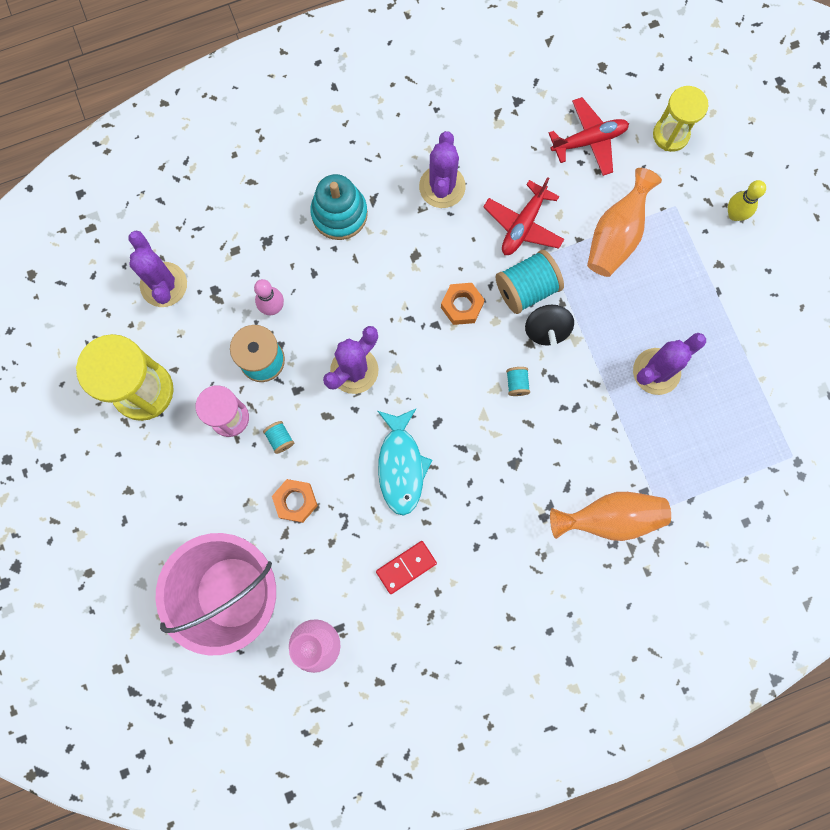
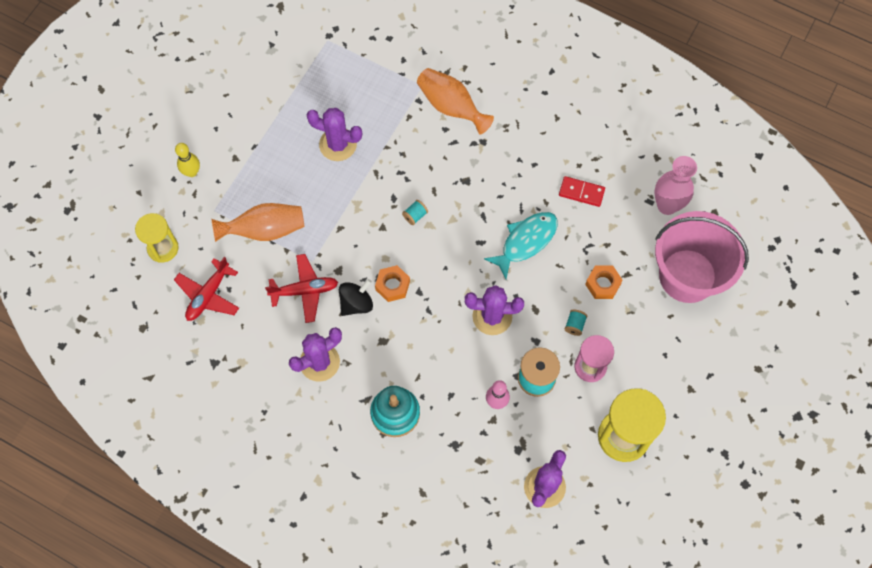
camera: 130 degrees left, 10 degrees down
(526, 288) = (347, 256): turquoise spool -> none
(546, 330) = (365, 224): black spinning top -> black spinning top (356, 303)
(589, 141) = (208, 295): red plane -> red plane turned 90 degrees counterclockwise

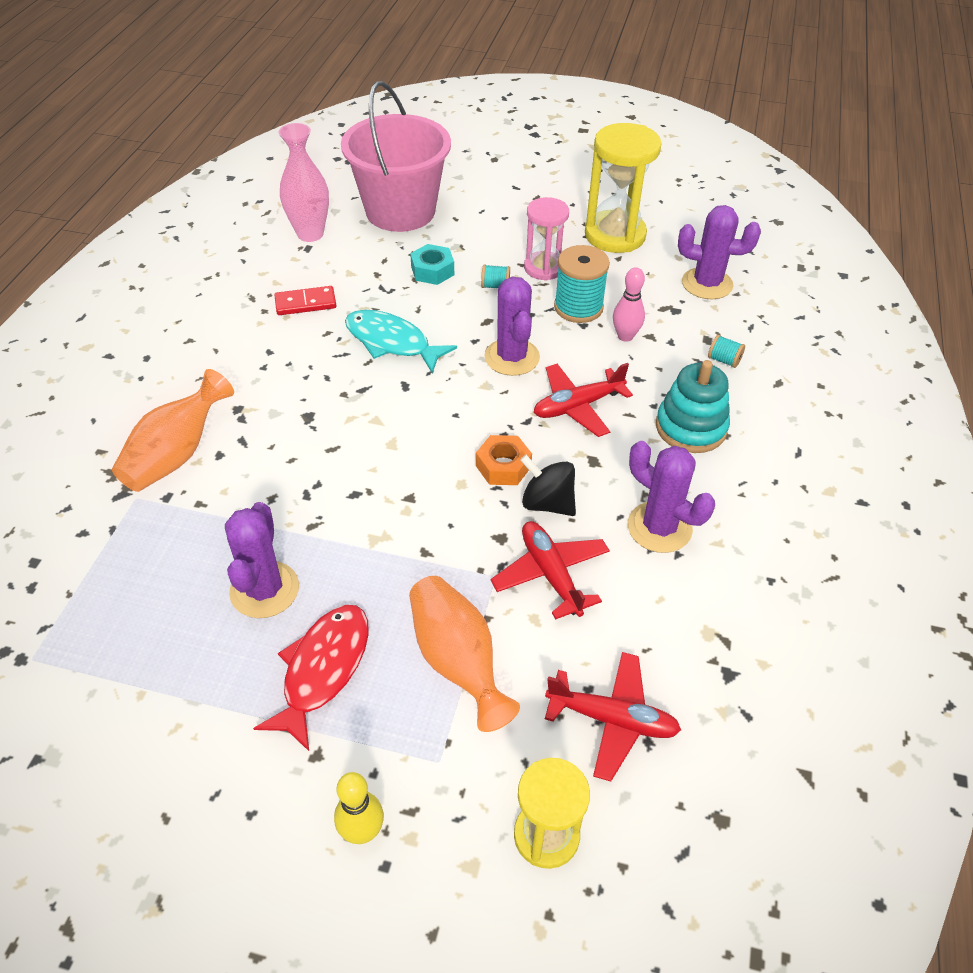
camera: 105 degrees left, 20 degrees down
(280, 166) = (323, 670): none -> red fish
(415, 215) = (380, 462): turquoise spool -> turquoise spool (724, 360)
(433, 346) = (577, 406): none -> red plane
(581, 192) = (305, 303): red domino -> red domino turned 75 degrees clockwise
(603, 284) = (432, 271): orange nut -> turquoise nut

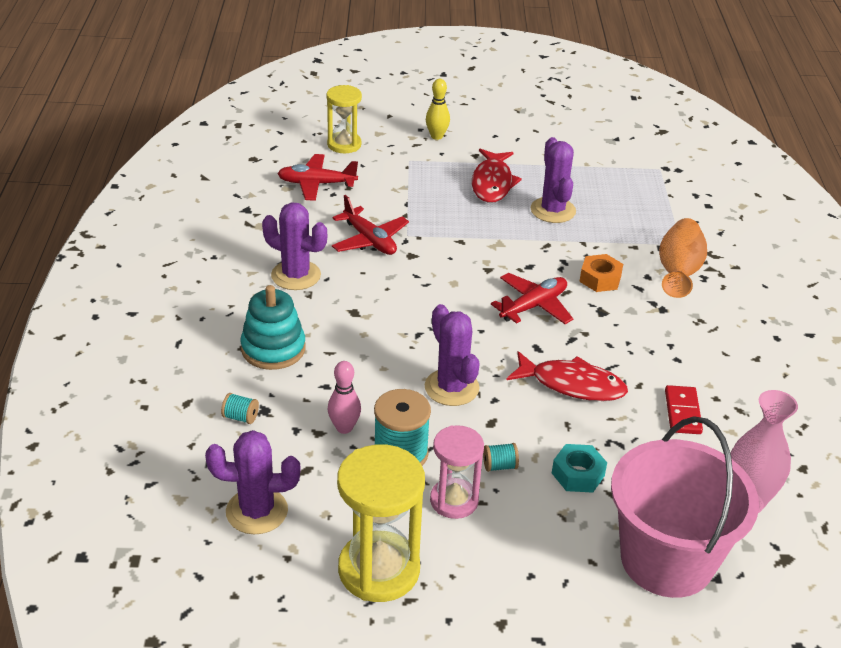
camera: 165 degrees right, 10 degrees down
(305, 303) = (682, 412): red domino -> red domino turned 60 degrees counterclockwise
(392, 342) = (572, 384): turquoise fish -> red fish
(457, 661) = (415, 195): orange vase -> none
(503, 466) = (426, 298): orange nut -> orange nut (600, 279)
(547, 503) = (384, 279): black spinning top -> none
(577, 406) = (377, 352): red plane -> red plane (533, 306)

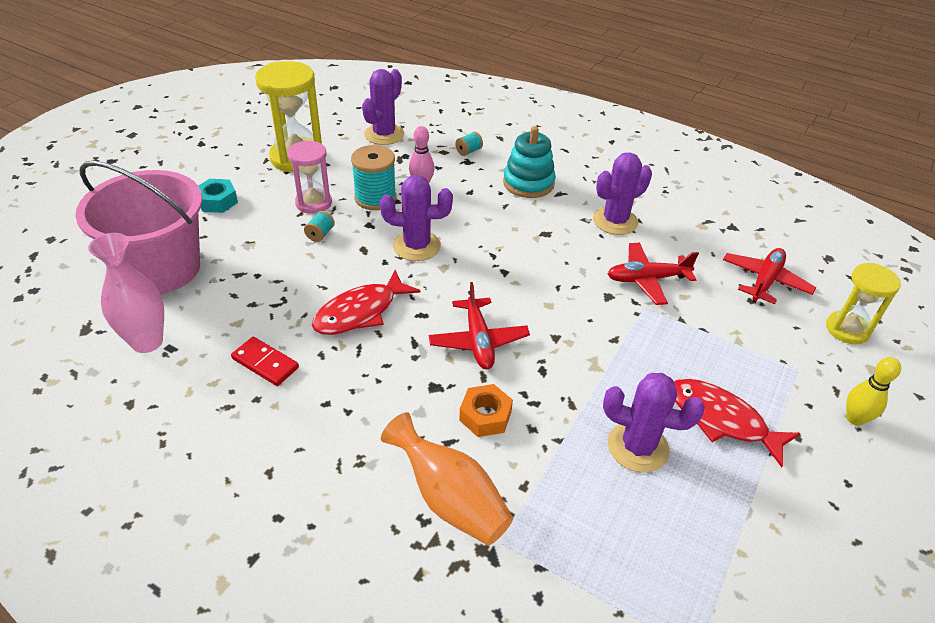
camera: 120 degrees right, 5 degrees up
(578, 474) = (273, 266): turquoise nut -> turquoise nut (217, 201)

